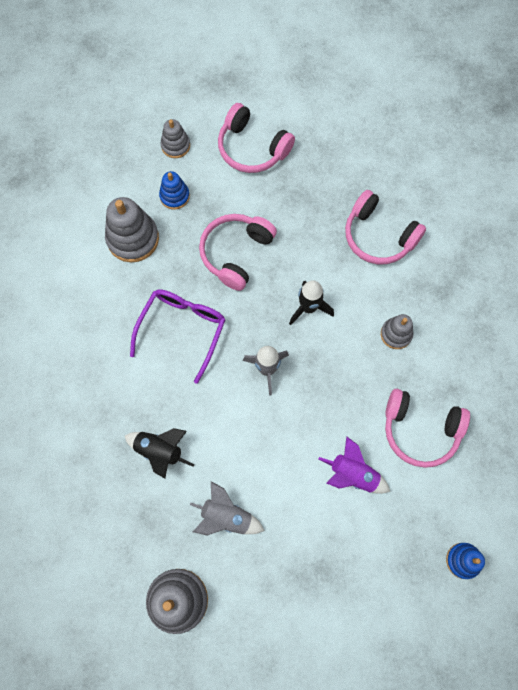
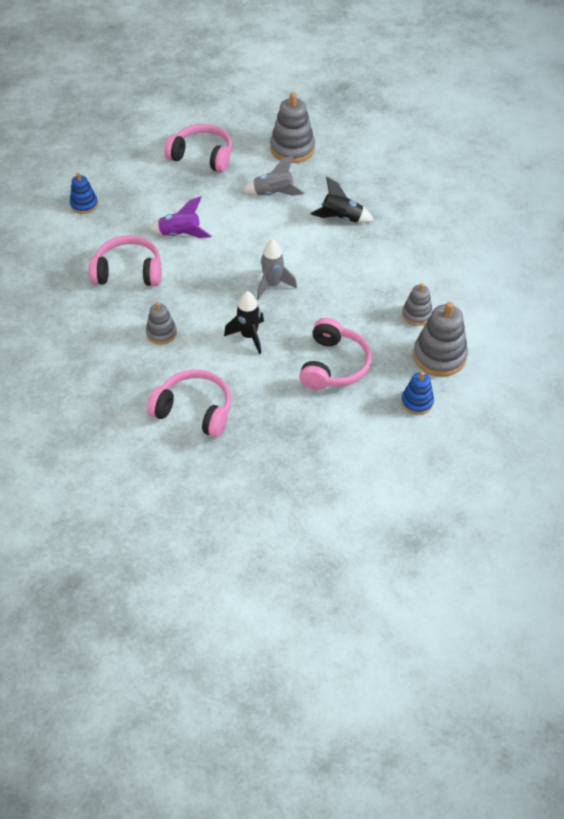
camera: 165 degrees right, 20 degrees down
(175, 145) = (439, 451): grey stacking toy -> grey stacking toy (417, 314)
(182, 329) = (359, 297): purple glasses -> none
(252, 148) = (355, 467): pink headphones -> pink headphones (202, 156)

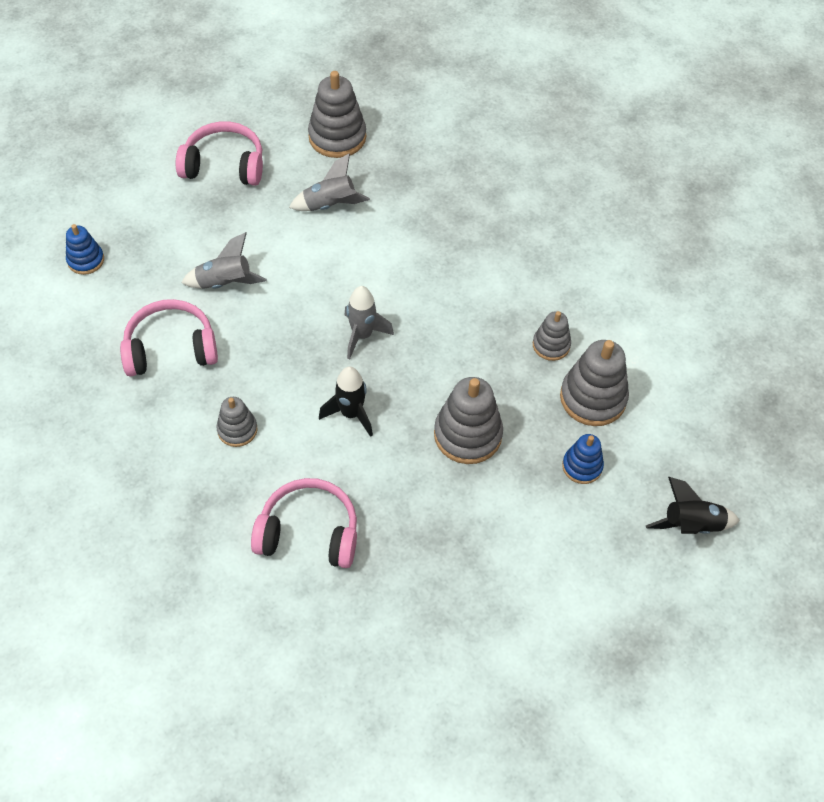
camera: 15 degrees left, 5 degrees up
(180, 234) = (225, 283): purple rocket -> grey rocket
(333, 365) = (467, 435): pink headphones -> grey stacking toy
(341, 219) = (424, 227): black rocket -> black rocket (691, 525)

